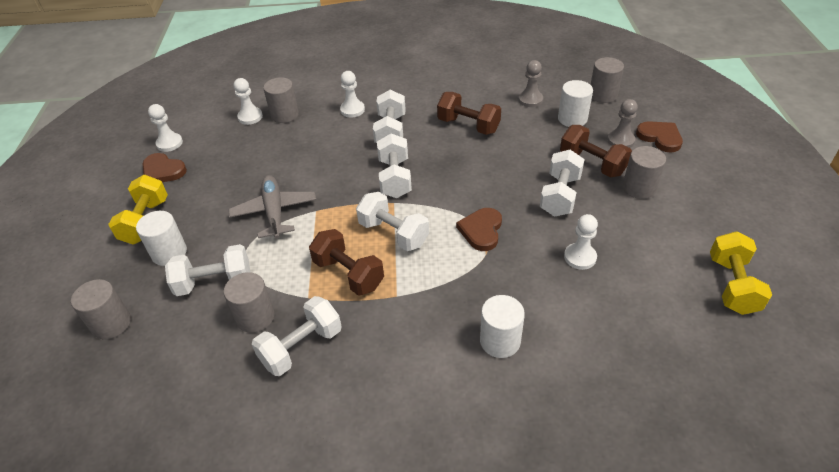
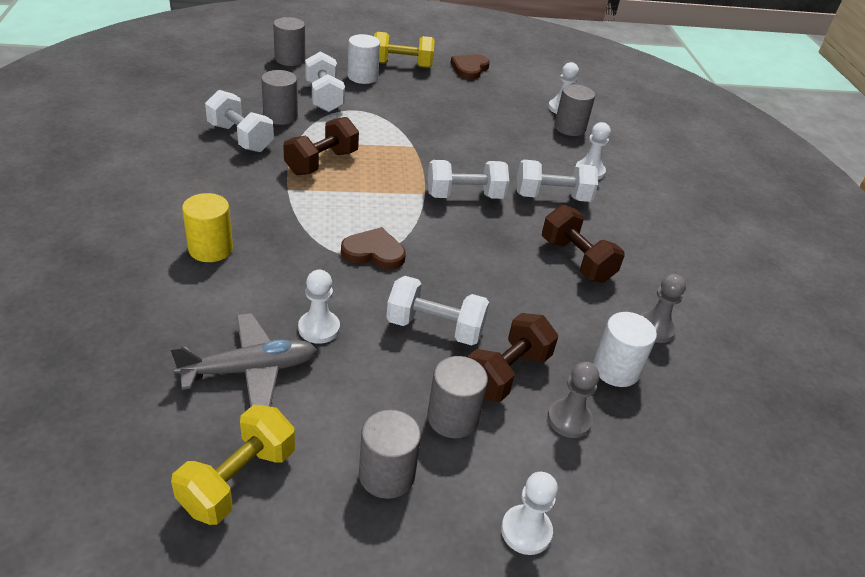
camera: 80 degrees right, 5 degrees down
(169, 143) = (510, 69): white pawn -> white pawn (526, 531)
(274, 212) = (412, 123): grey plane -> grey plane (250, 370)
(393, 233) = (375, 191): white dumbbell -> none
(468, 125) = (576, 260): brown dumbbell -> brown dumbbell turned 60 degrees counterclockwise
(500, 341) = (210, 249): white cylinder -> yellow cylinder
(603, 95) = (695, 421): grey cylinder -> grey cylinder (386, 475)
(660, 137) = (586, 476): brown heart -> none
(732, 285) = (238, 480): yellow dumbbell -> yellow dumbbell turned 60 degrees counterclockwise

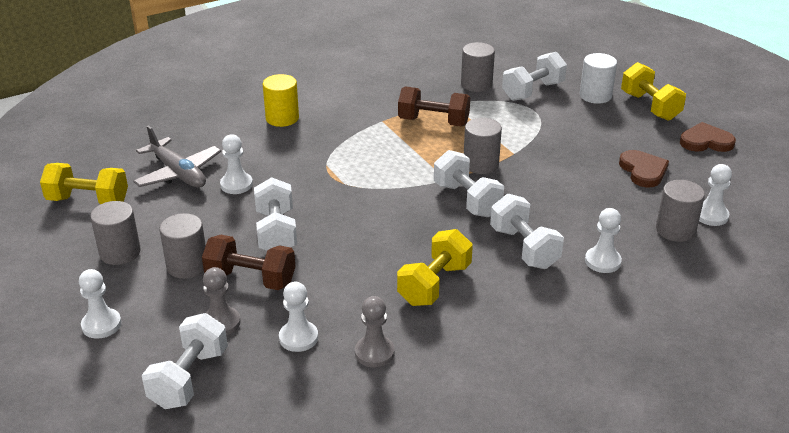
camera: 70 degrees right, 5 degrees down
(240, 138) = (425, 81): white dumbbell -> white dumbbell (189, 378)
(290, 59) = (571, 57): grey cylinder -> grey cylinder (480, 164)
(374, 252) = (341, 180): brown heart -> brown heart (643, 171)
(576, 260) = (434, 284): brown dumbbell -> yellow dumbbell
(616, 369) = (298, 337): white cylinder -> white pawn

